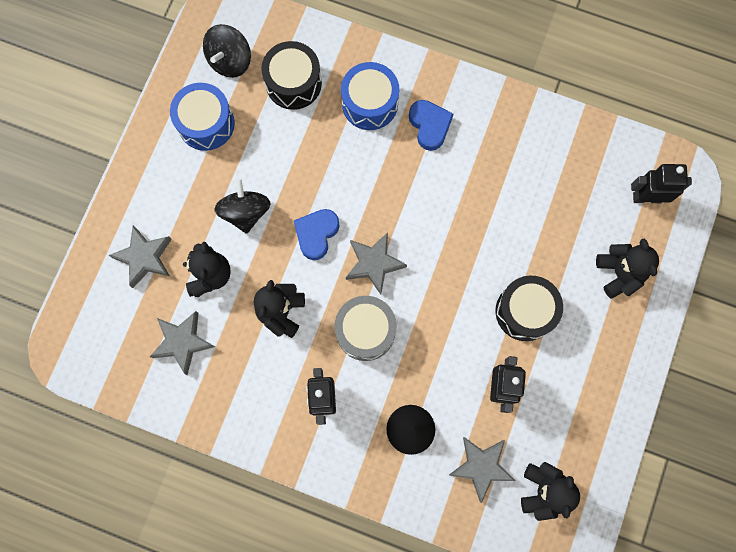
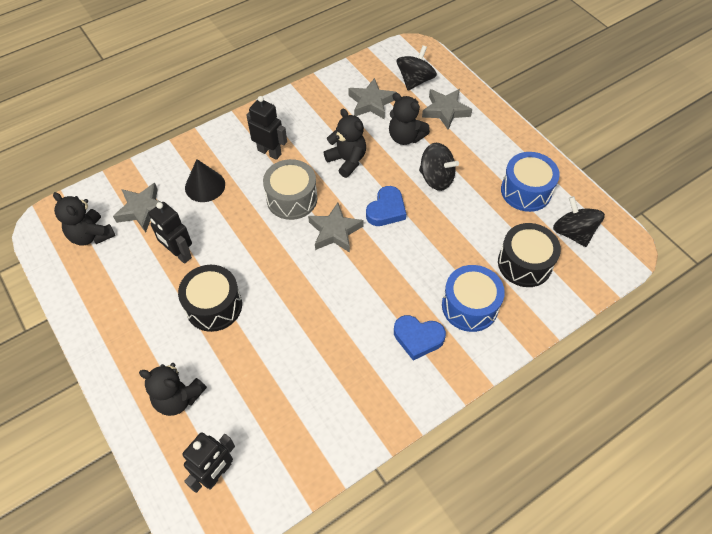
camera: 125 degrees right, 20 degrees down
(117, 318) = (415, 80): none -> black spinning top
(316, 234) = (386, 210): blue heart -> blue heart turned 60 degrees clockwise

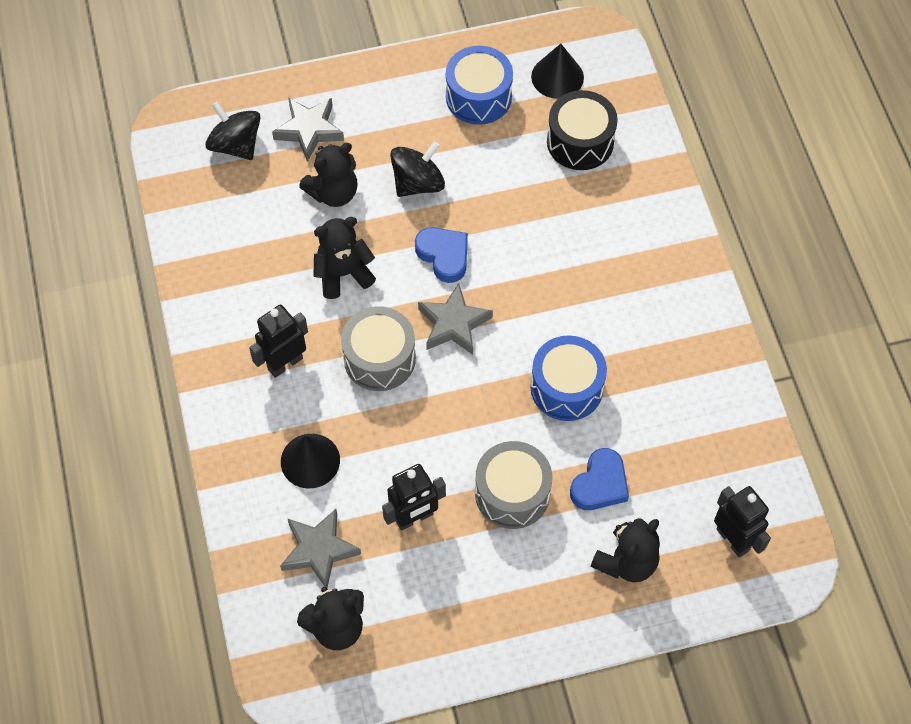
camera: 70 degrees left, 5 degrees up
(214, 306) = (512, 493): black drum -> grey drum
(371, 103) = (252, 211): grey star -> none
(418, 338) = (637, 285): blue heart -> blue heart (600, 484)
(469, 306) = (615, 218): blue drum -> blue drum (566, 387)
(573, 233) = (557, 77): black spinning top -> black cone

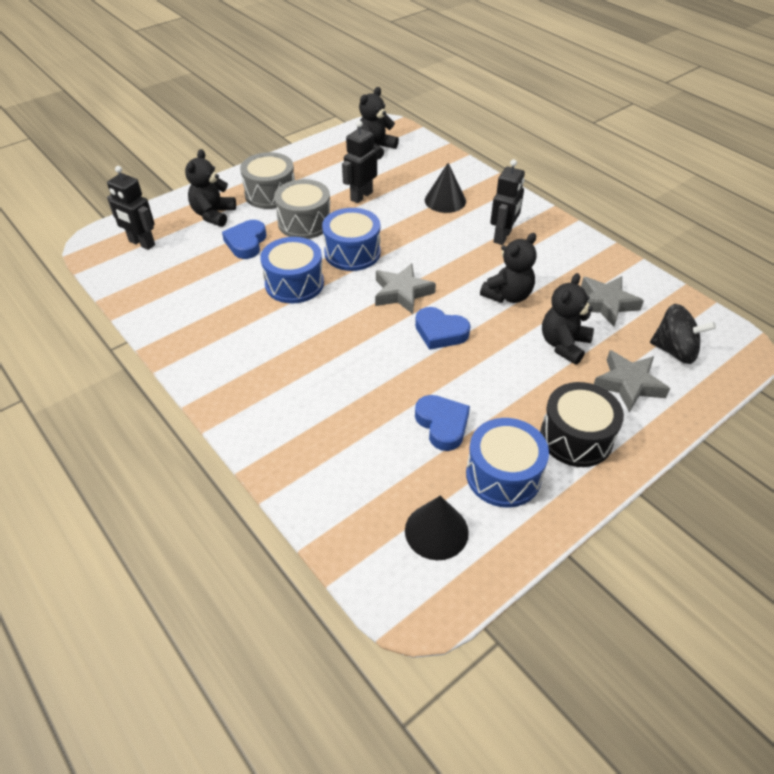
camera: 155 degrees right, 15 degrees down
(319, 550) = (408, 170): grey star -> grey star (606, 304)
(379, 358) = (441, 258): grey drum -> grey drum (270, 194)
(418, 183) = (501, 376): black spinning top -> none
(478, 411) = (352, 252): none -> blue drum
(501, 158) = (442, 424): none -> blue heart
(580, 142) = (375, 469): black drum -> black drum (576, 437)

